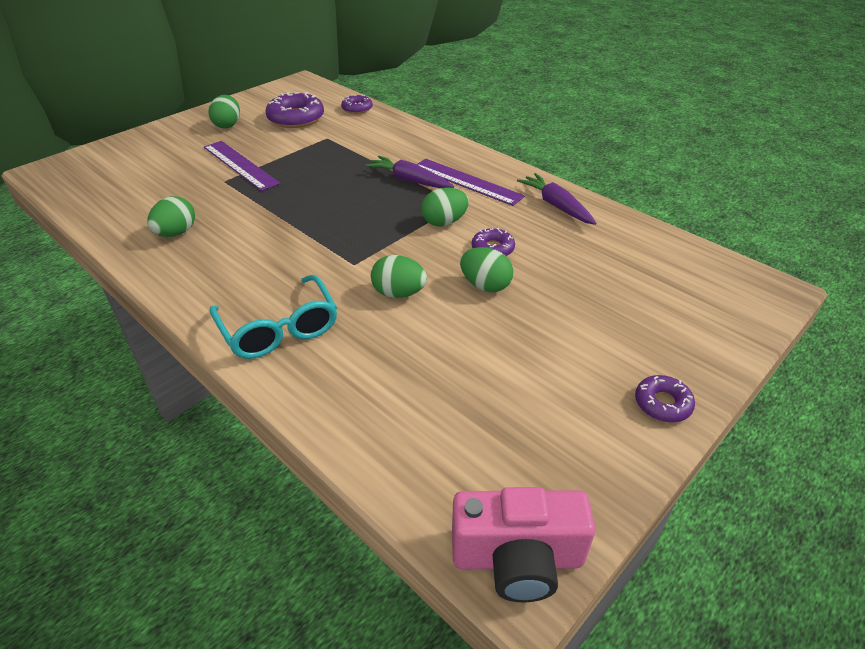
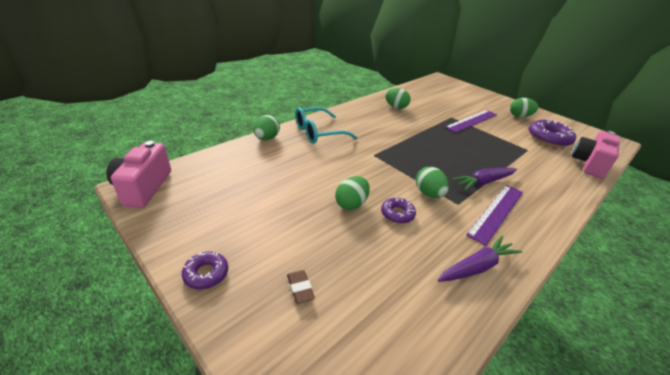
camera: 90 degrees right, 5 degrees down
(357, 109) = (589, 164): purple donut -> pink camera
(398, 293) = (344, 168): green egg -> green egg (267, 138)
(409, 180) = (483, 182): purple carrot -> purple carrot turned 150 degrees counterclockwise
(641, 320) = (300, 288): none -> brown eraser

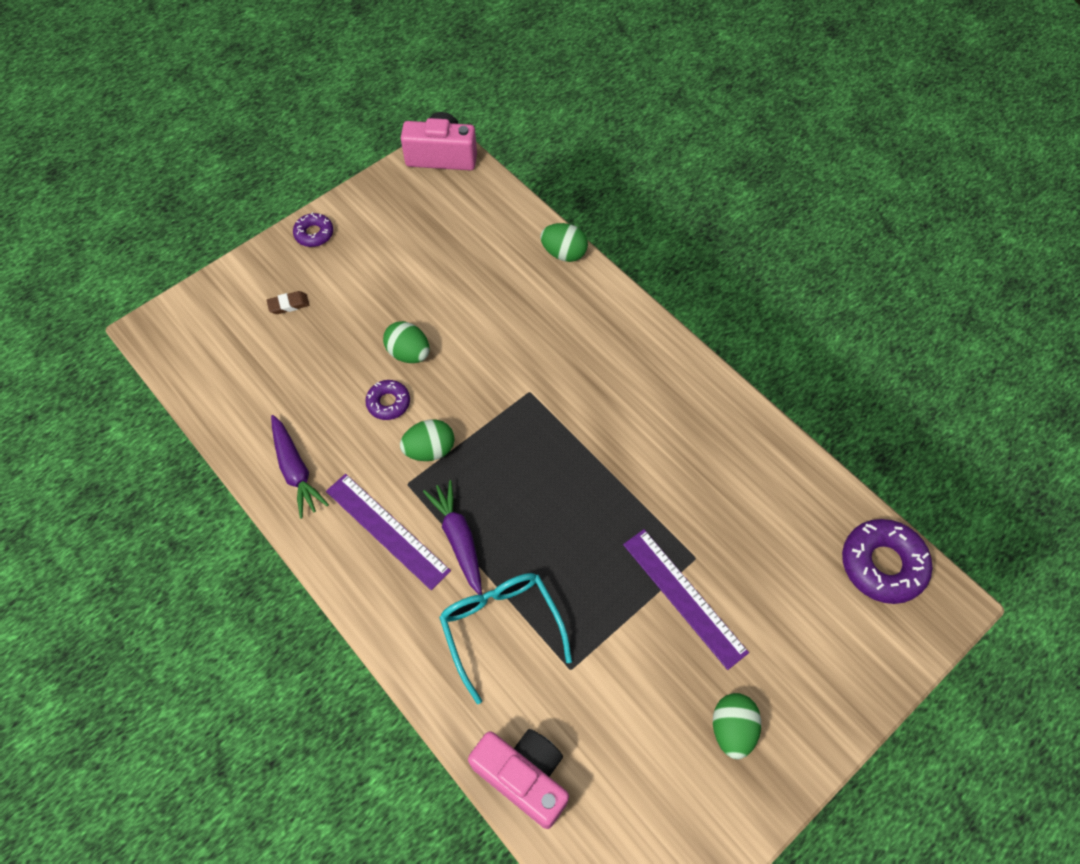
camera: 95 degrees right, 25 degrees up
(318, 132) = (591, 318): turquoise glasses -> turquoise glasses (501, 627)
(396, 107) = (721, 453): green egg -> none
(548, 138) = (625, 745): purple donut -> purple donut (882, 564)

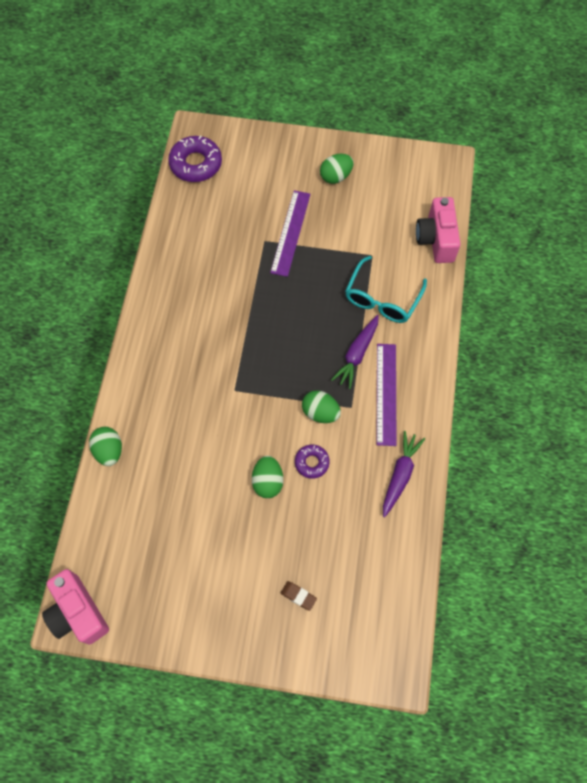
camera: 130 degrees left, 5 degrees up
(314, 234) = (226, 639): purple donut -> none

